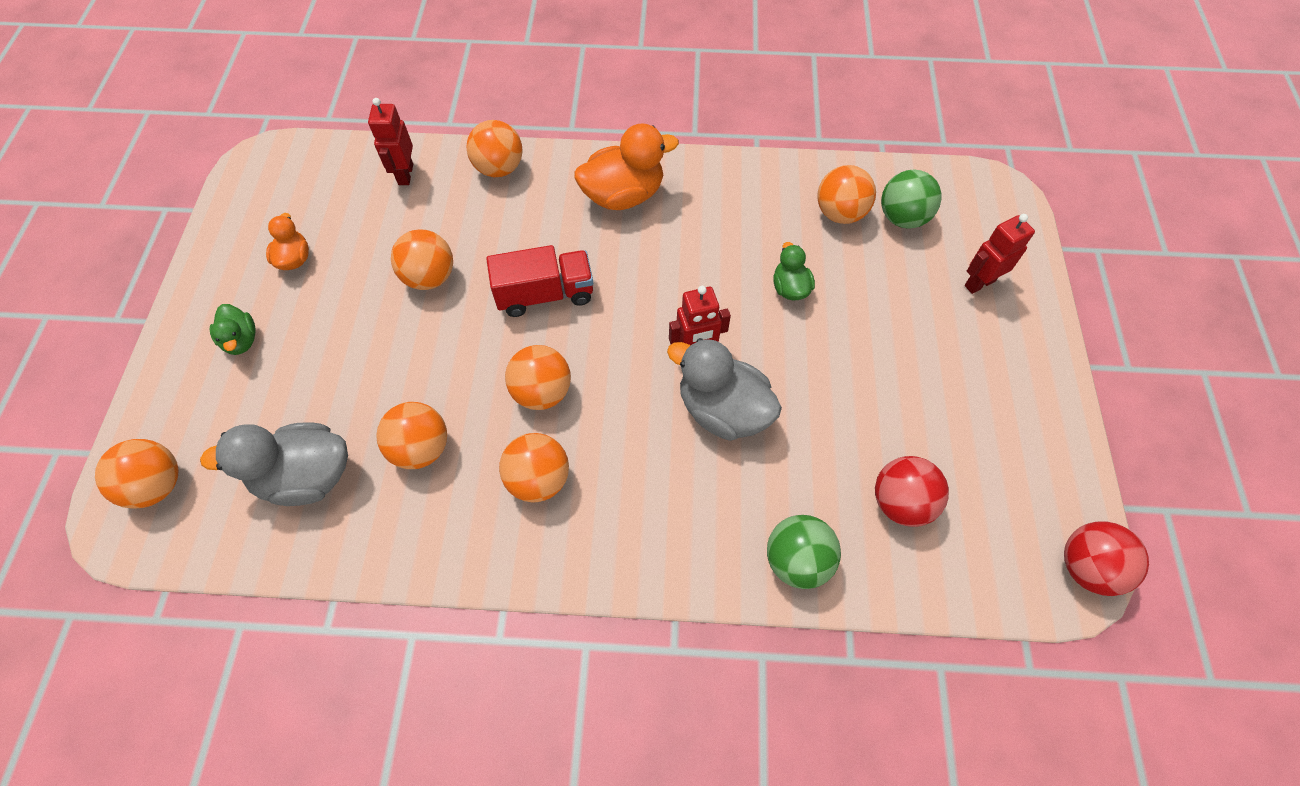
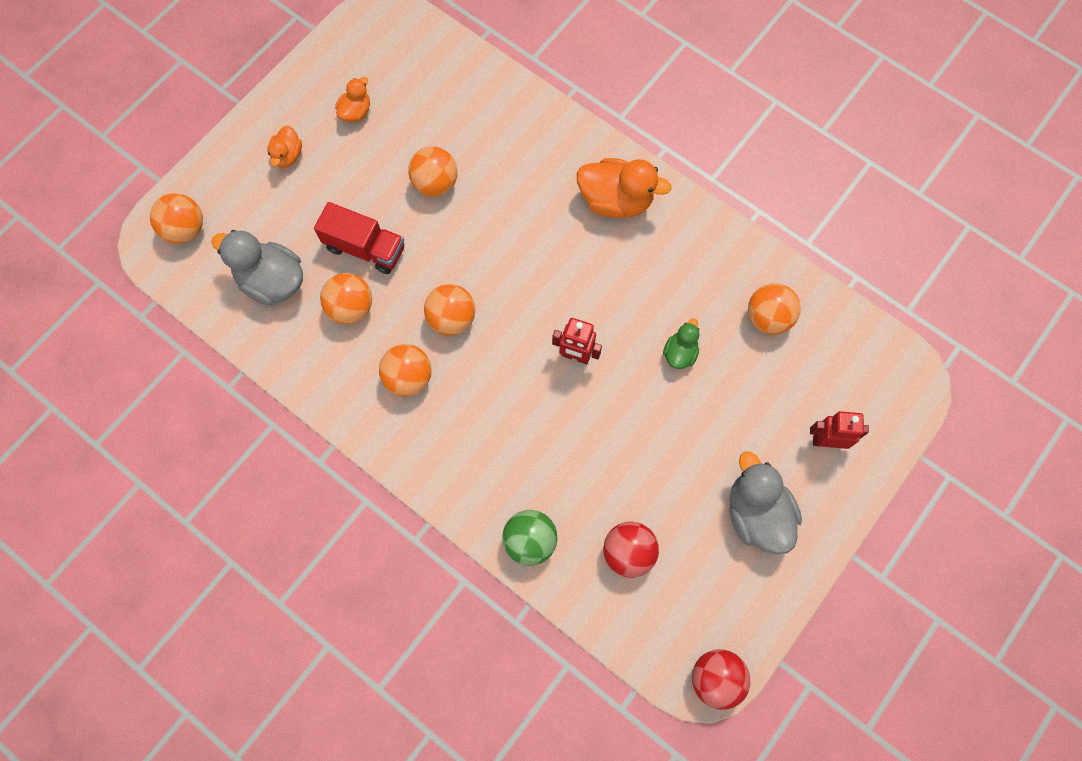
camera: 35 degrees right, 10 degrees up
(241, 340) = (288, 156): green duck -> orange duck
(405, 174) = (472, 86): red robot -> none
(499, 168) = (542, 121): orange ball -> none
(545, 294) = (503, 246): red truck -> red truck (365, 248)
(722, 410) = (560, 411): grey duck -> grey duck (756, 514)
(902, 218) = (814, 352): green ball -> none

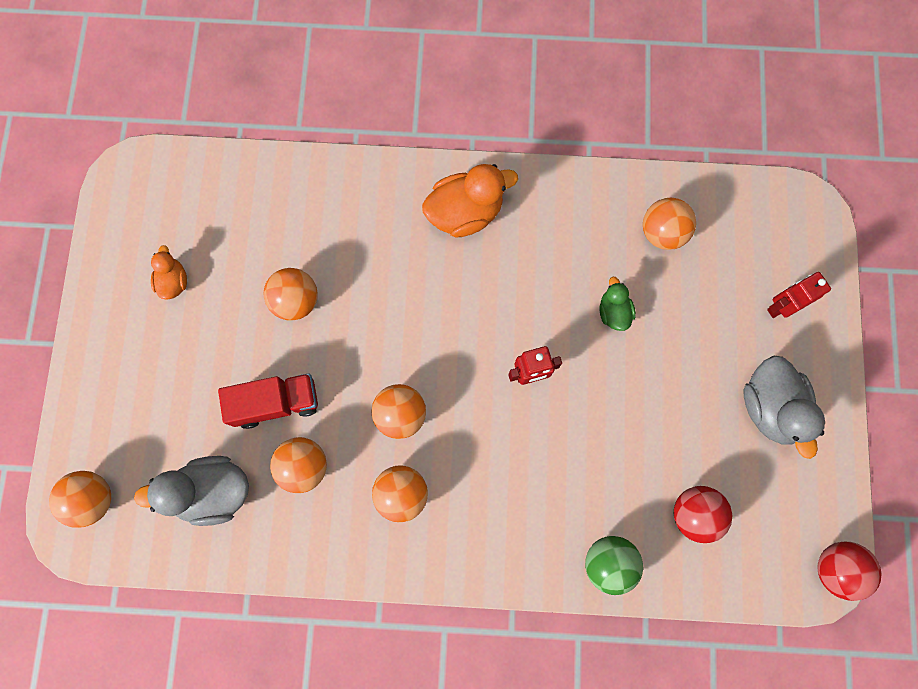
camera: 35 degrees left, 5 degrees up
(288, 156) = (140, 364): orange duck -> none
(756, 514) = (770, 407): grey duck -> grey duck turned 135 degrees counterclockwise

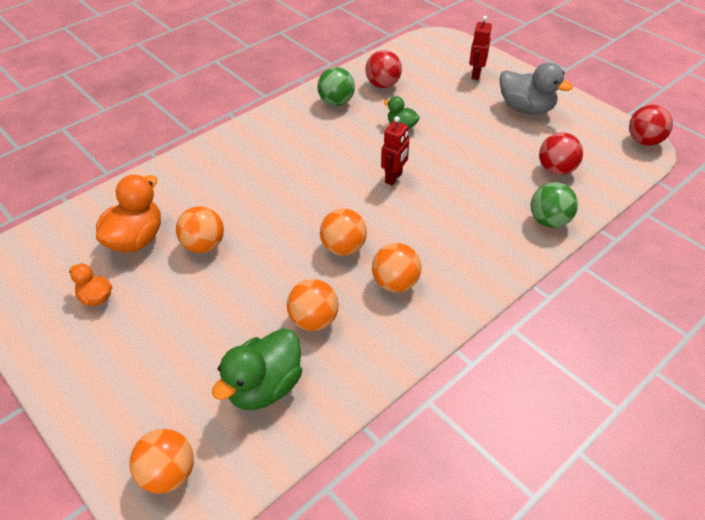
camera: 45 degrees left, 30 degrees down
(213, 491) = (264, 387): grey duck -> green duck
(276, 403) = (252, 303): red truck -> none
(465, 213) = (265, 141): orange duck -> orange duck (136, 239)
(587, 217) = (336, 102): none -> green ball
(662, 233) = (383, 85): orange ball -> red ball

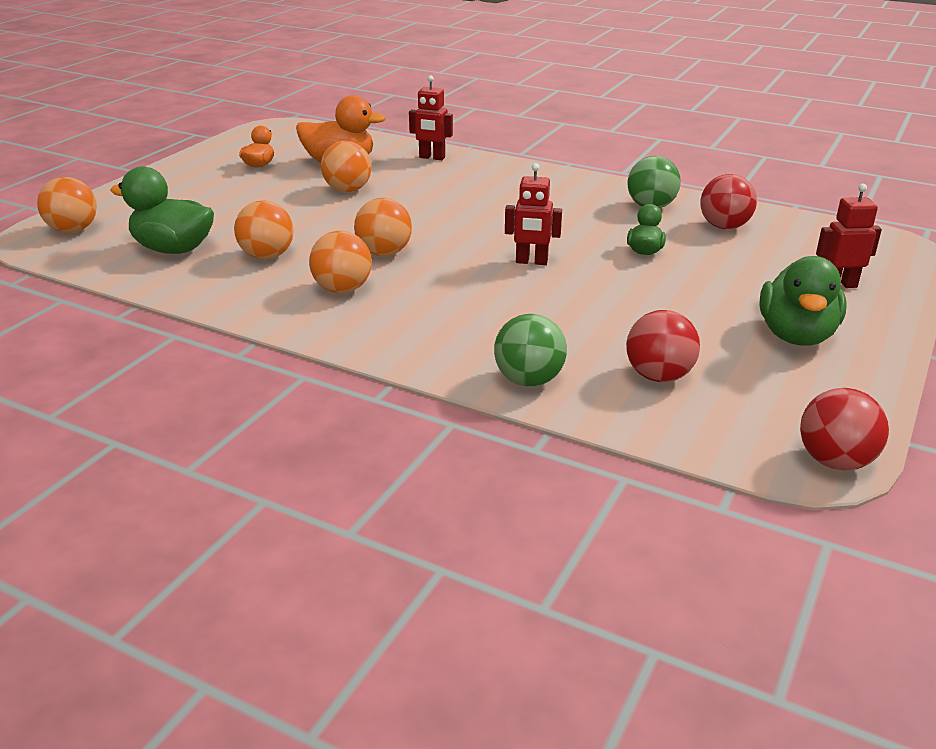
camera: 70 degrees right, 15 degrees down
(167, 180) = (432, 158): none -> red robot
(526, 108) = (796, 335): grey duck -> green duck

